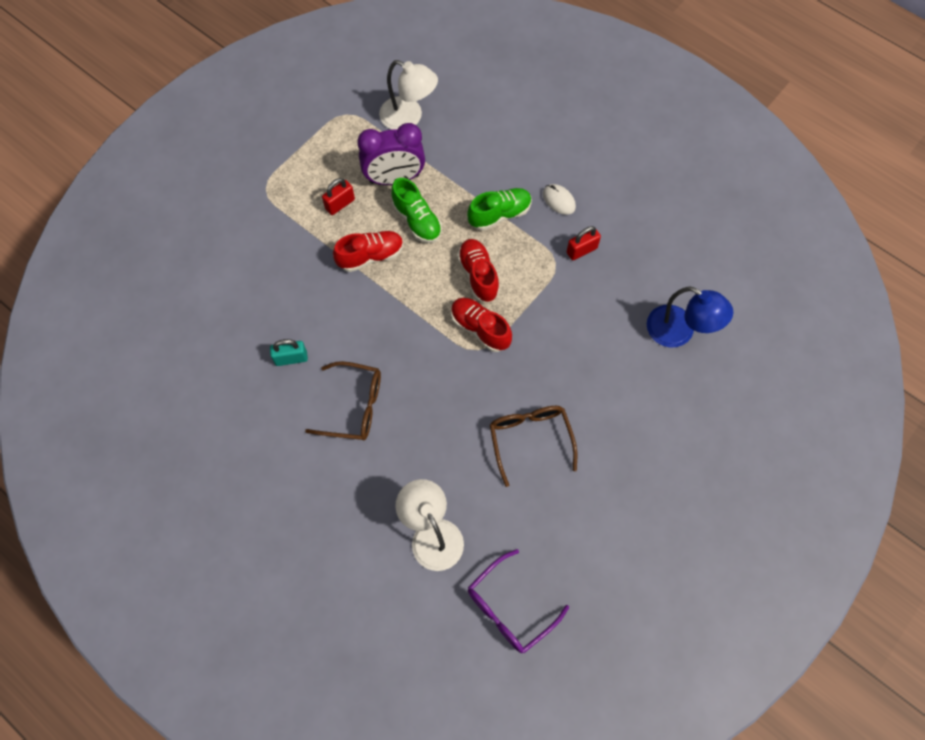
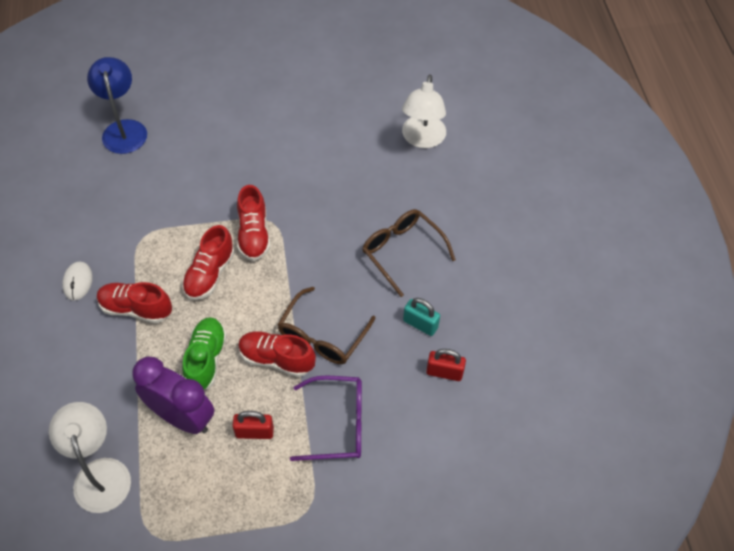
camera: 140 degrees left, 10 degrees down
(499, 214) = (136, 309): green shoe -> red shoe
(509, 608) = (411, 74): purple glasses -> purple glasses (338, 424)
(530, 439) = (300, 143): brown glasses -> brown glasses (322, 336)
(581, 250) = (113, 230): red padlock -> red padlock (444, 372)

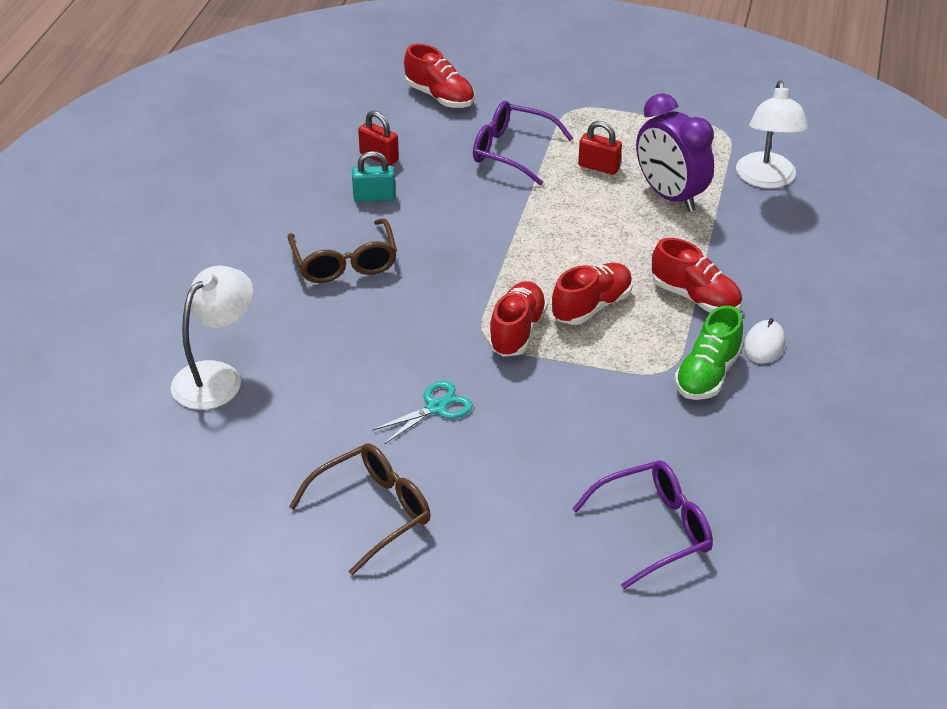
camera: 155 degrees left, 15 degrees down
(124, 129) = (654, 530): blue lamp -> purple glasses
(206, 359) = (627, 232): green shoe -> green shoe (707, 375)
(276, 359) = (549, 212): red shoe -> red shoe (440, 97)
(280, 162) = (436, 407): none -> turquoise scissors
(322, 336) = (488, 216): brown glasses -> brown glasses (373, 512)
(420, 324) = (374, 197): turquoise padlock -> turquoise padlock turned 60 degrees counterclockwise

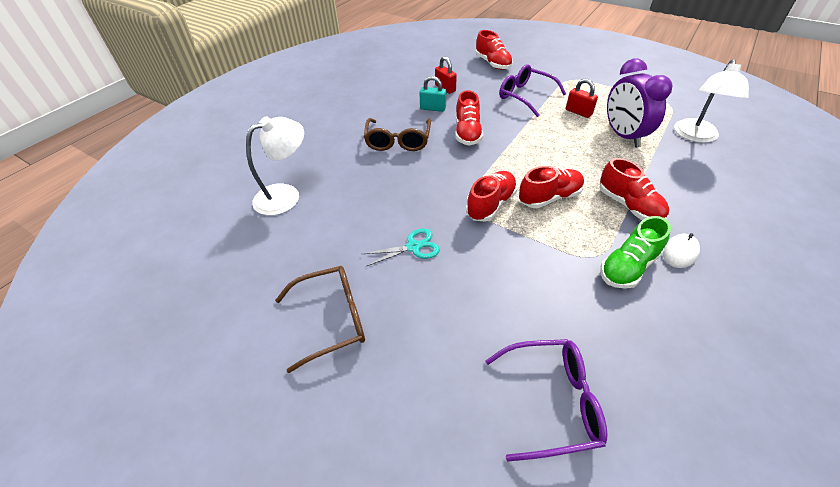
camera: 20 degrees right, 5 degrees up
(445, 230) = (467, 133): none -> red shoe

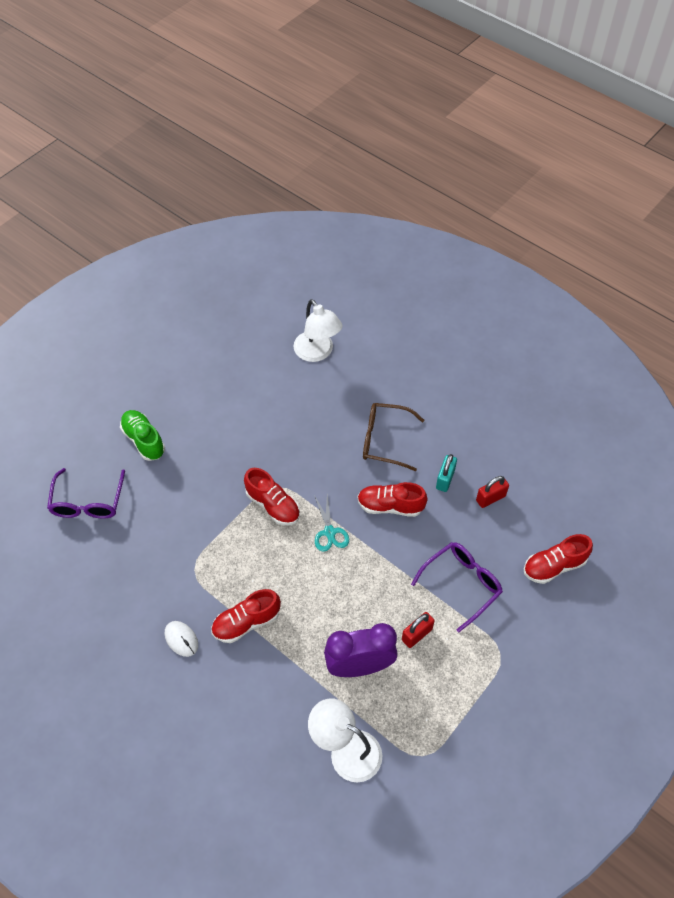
camera: 95 degrees right, 10 degrees up
(332, 319) = (181, 387): brown glasses -> none
(413, 247) = (235, 440): turquoise scissors -> turquoise scissors (329, 532)
(549, 197) = (272, 556): red shoe -> none
(628, 267) = (176, 590): green shoe -> green shoe (144, 440)

